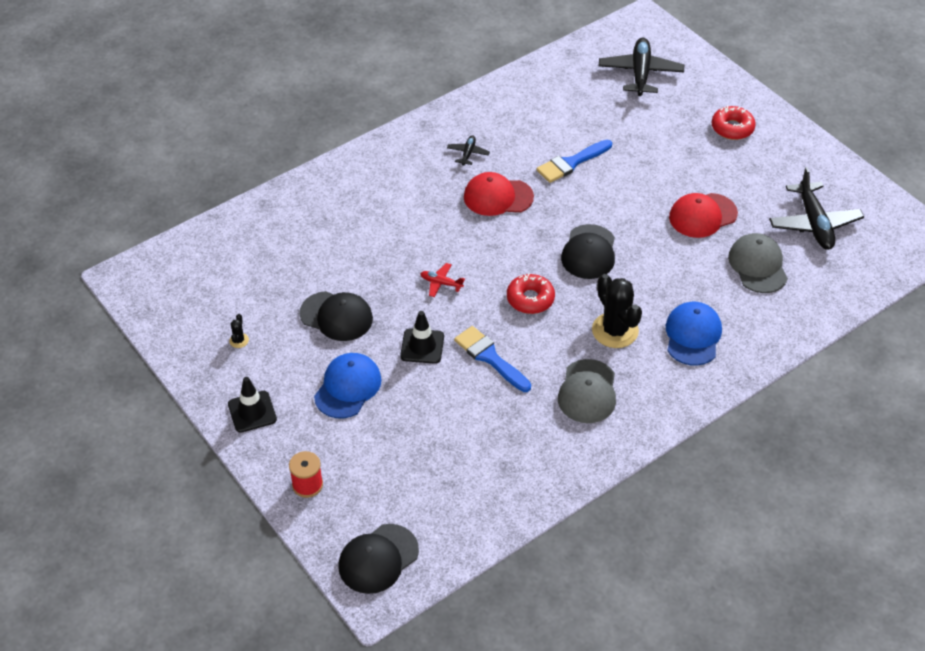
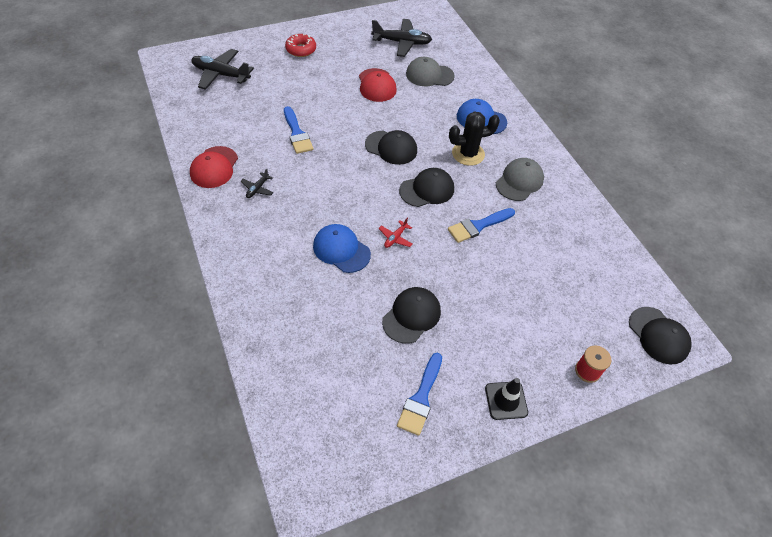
camera: 80 degrees left, 5 degrees up
(239, 340) = (421, 398): black cactus -> blue brush
(348, 387) = (491, 323): blue cap -> blue cap (341, 250)
(422, 346) = (458, 264): black traffic cone -> none
(468, 153) = (257, 189): black plane -> black plane turned 90 degrees counterclockwise
(498, 197) = (315, 182): red cap -> red cap (214, 167)
(530, 299) = (427, 190): red donut -> black cap
(587, 392) = (519, 181): grey cap -> grey cap turned 75 degrees counterclockwise

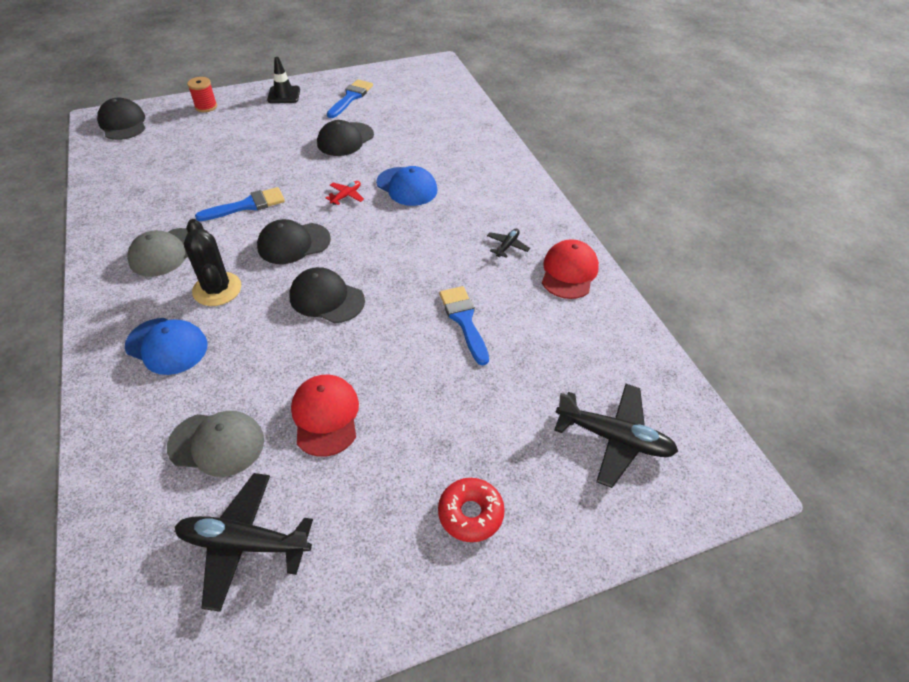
camera: 175 degrees left, 5 degrees down
(468, 154) = (217, 289): black cactus -> black cactus turned 75 degrees clockwise

